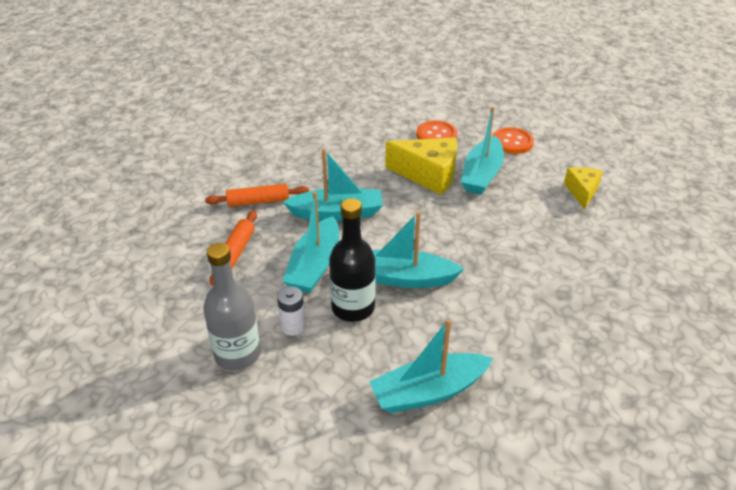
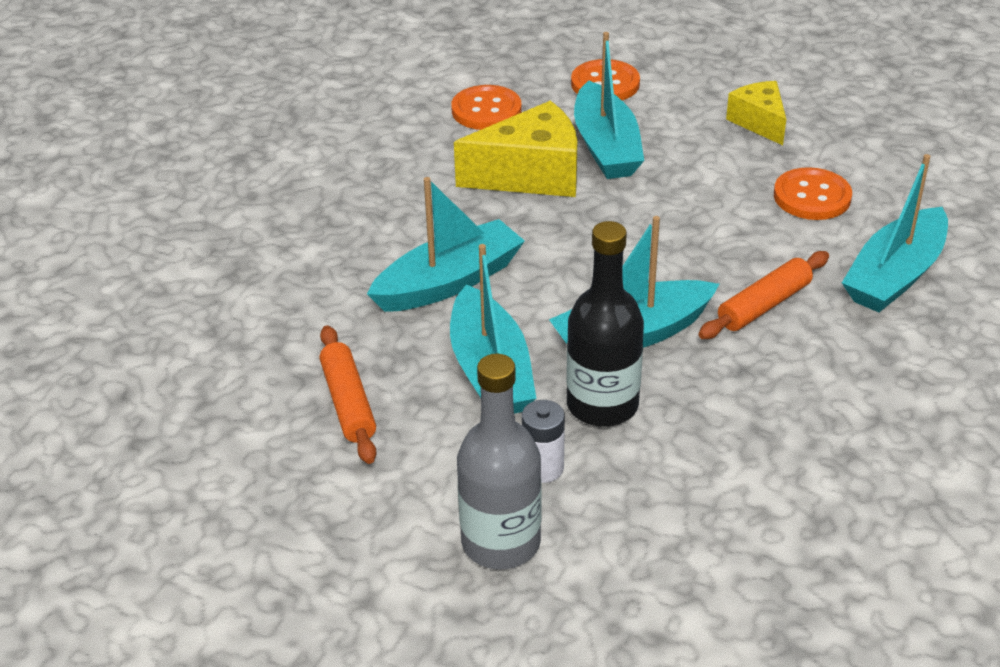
camera: 30 degrees left, 0 degrees up
(258, 201) = (306, 313): orange rolling pin -> orange rolling pin (764, 305)
(428, 392) = (803, 466): turquoise boat -> turquoise boat (895, 276)
(575, 244) = (812, 197): none -> orange button

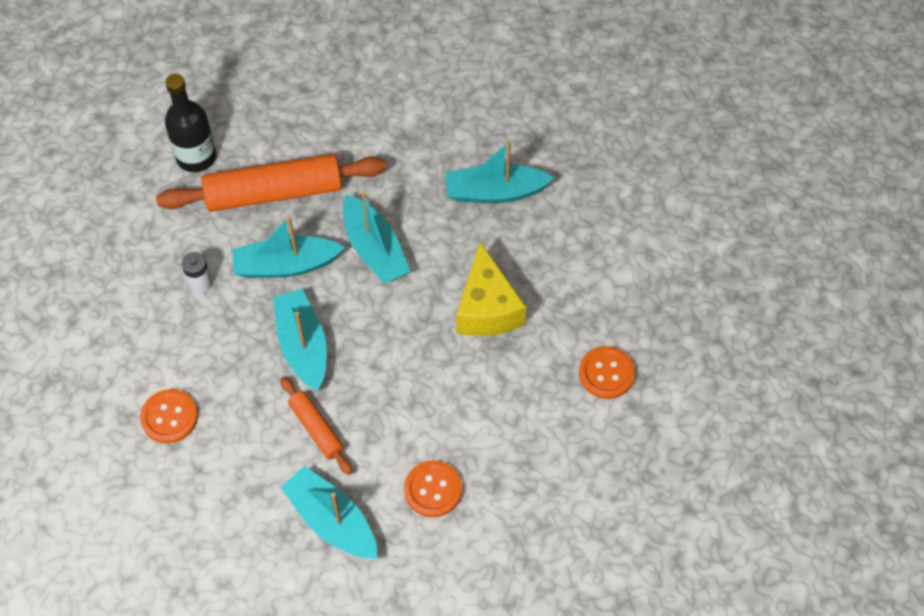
camera: 95 degrees right, 20 degrees up
(348, 403) = (274, 193): orange rolling pin -> orange rolling pin, size x1.97
(486, 110) = (576, 287): orange button -> orange button (169, 417)
(501, 542) = (152, 258): grey bottle -> none
(602, 405) = (244, 320): black bottle -> black bottle (196, 157)
(606, 147) = (517, 361): turquoise boat -> turquoise boat (495, 192)
(759, 122) = (537, 475): yellow cheese -> none

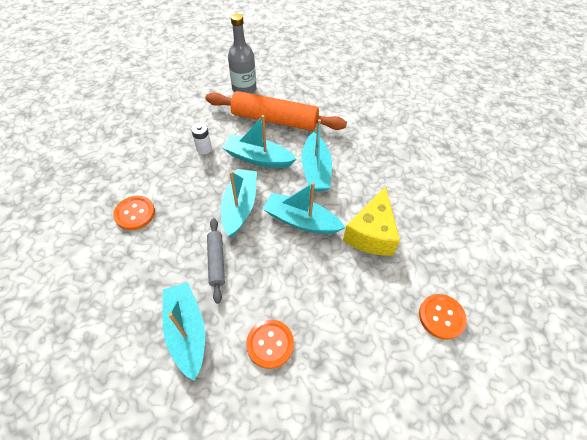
camera: 25 degrees right, 5 degrees down
(196, 157) = (244, 89): black bottle -> grey bottle
(316, 429) = (216, 261): orange rolling pin -> grey rolling pin
(495, 192) = (408, 167): turquoise boat -> turquoise boat (301, 220)

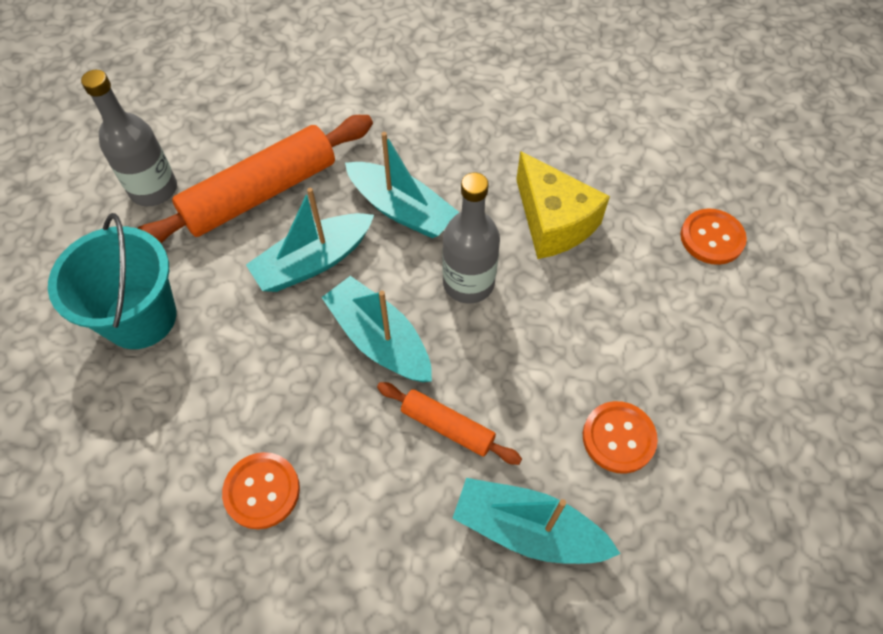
camera: 50 degrees left, 5 degrees up
(183, 124) = (140, 317): none -> turquoise bucket
(204, 149) = (224, 319): white battery -> none
(216, 261) = (447, 426): grey rolling pin -> orange rolling pin
(301, 220) = (468, 283): turquoise boat -> grey bottle

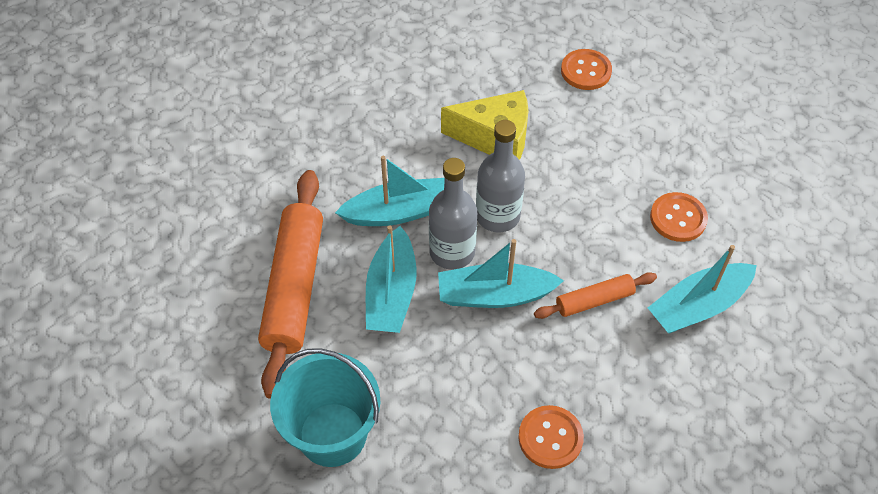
camera: 50 degrees left, 5 degrees down
(153, 189) = (213, 356): grey bottle -> grey bottle (452, 252)

